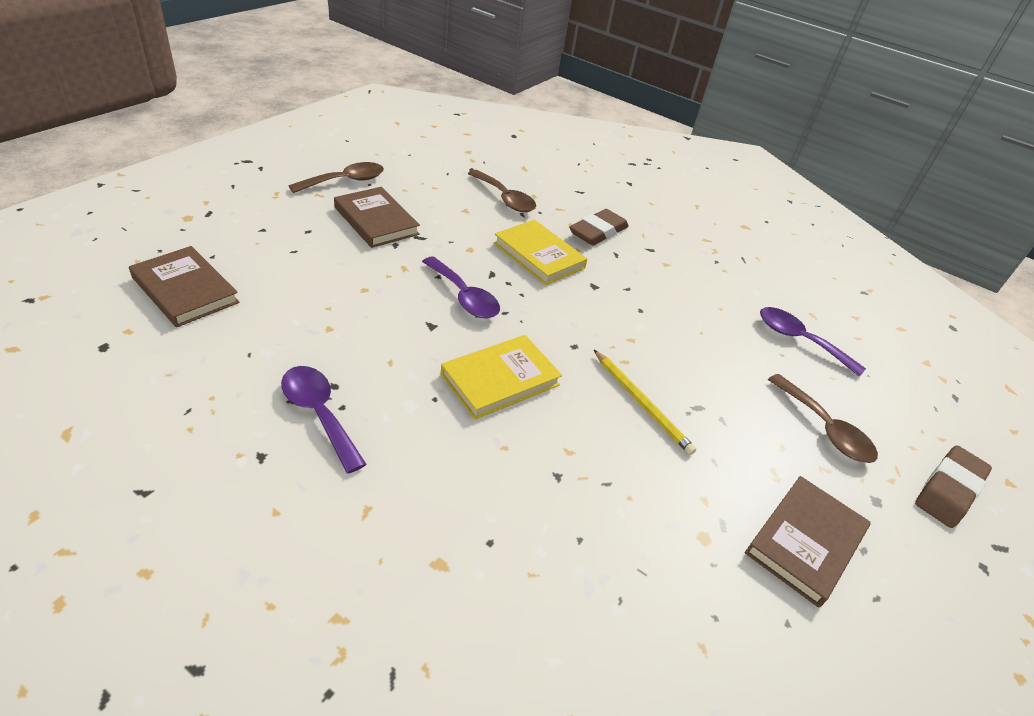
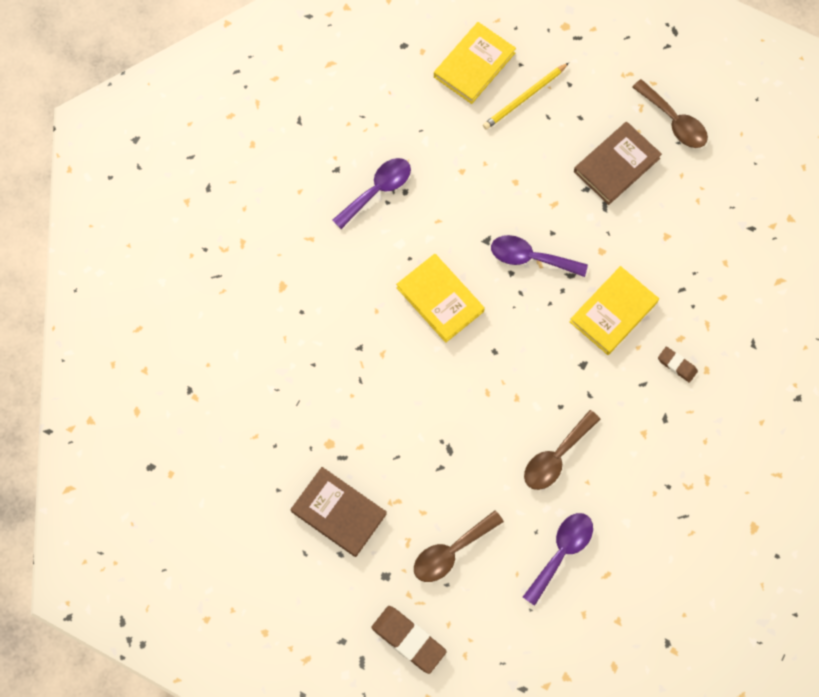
camera: 90 degrees right, 30 degrees up
(185, 290) = (474, 65): brown book -> yellow book
(464, 296) = (530, 258): purple spoon -> purple spoon turned 60 degrees clockwise
(505, 198) = (704, 269): brown spoon -> brown spoon (556, 457)
(598, 232) = (677, 365): brown eraser -> brown eraser, size x0.57
(641, 403) = (442, 405): yellow pencil -> yellow pencil (524, 98)

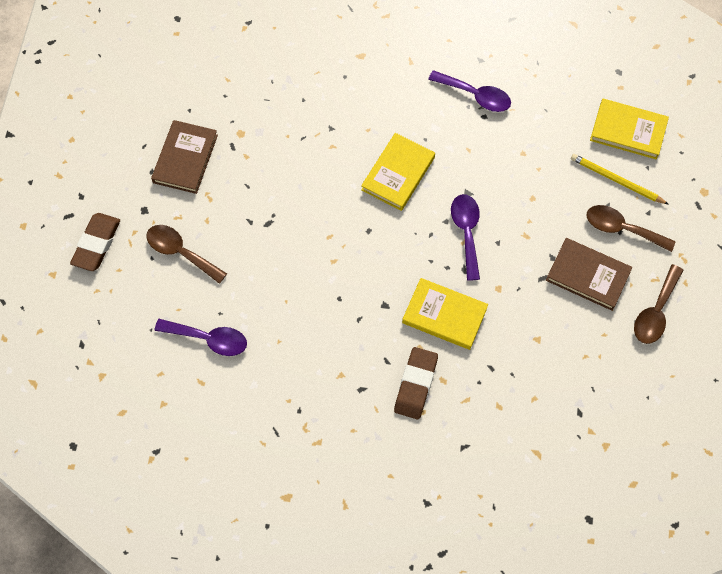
camera: 70 degrees right, 5 degrees down
(556, 457) = (292, 309): brown spoon -> brown spoon (622, 229)
(677, 365) = (416, 384): brown eraser -> brown eraser, size x1.76

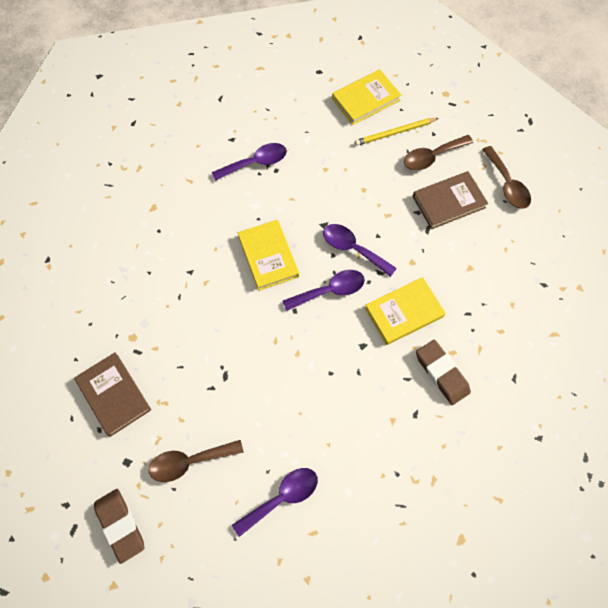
camera: 50 degrees left, 0 degrees up
(411, 243) = (330, 291): none -> purple spoon

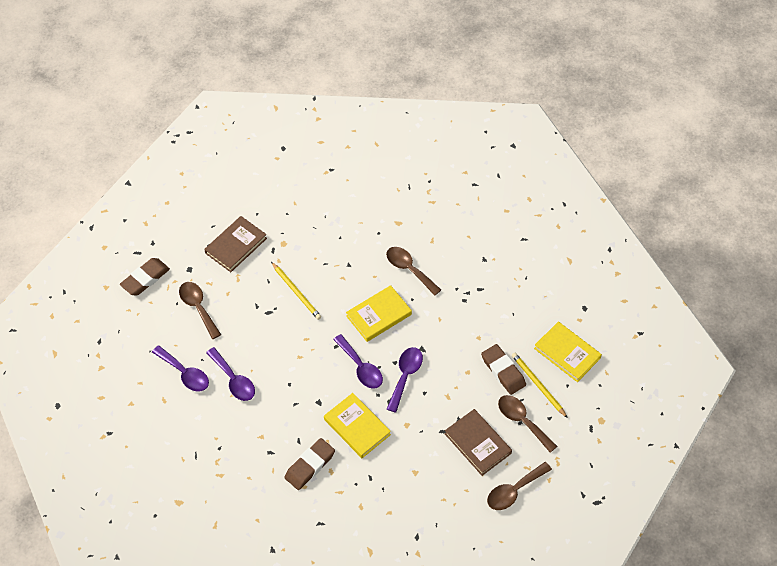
camera: 75 degrees right, 10 degrees down
(207, 337) = (296, 292): none -> yellow pencil
(219, 212) = (409, 269): none -> brown spoon
(255, 163) = (466, 283): purple spoon -> purple spoon (234, 380)
(371, 158) = (503, 371): none -> brown eraser

